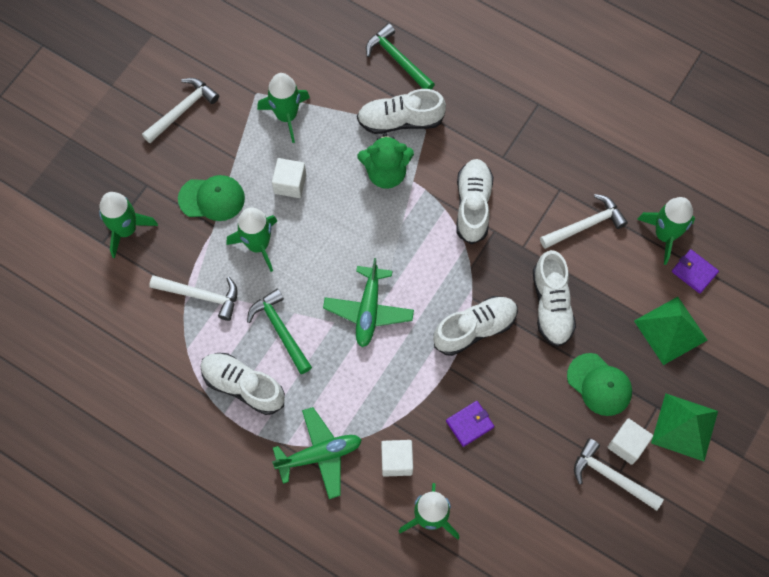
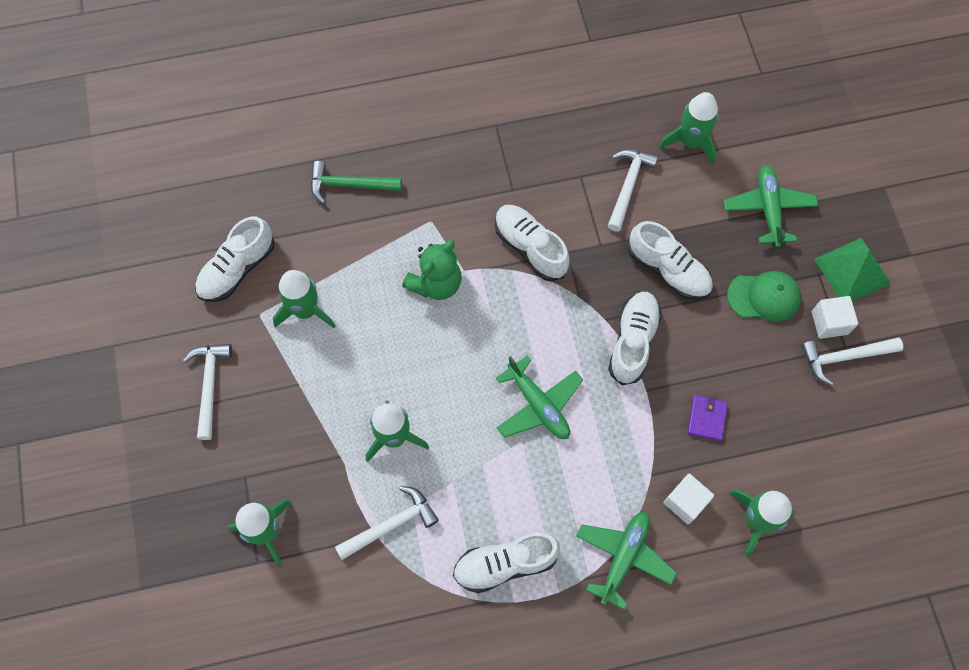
camera: 45 degrees left, 0 degrees up
(212, 199) = (314, 436): green cap -> none
(280, 330) = (486, 489): green hammer -> none
(290, 184) = (367, 363): white cube -> none
(400, 120) = (403, 231): white shoe -> white shoe (237, 269)
(670, 330) = (768, 209): green pyramid -> green plane
(694, 272) = (739, 151): purple wallet -> none

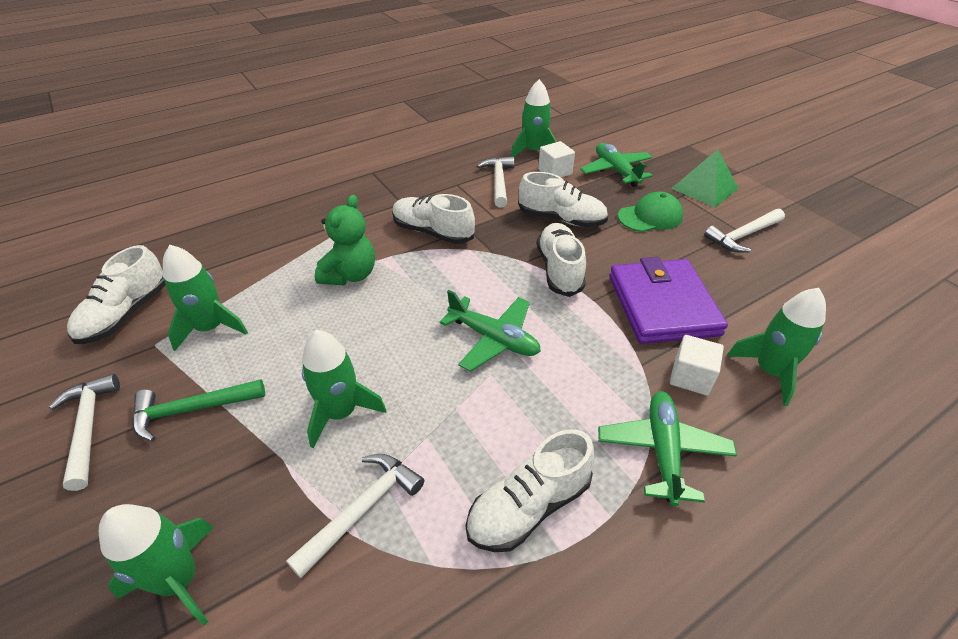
camera: 20 degrees left, 25 degrees down
(350, 185) = (245, 230): green hammer -> green hammer (193, 410)
(707, 418) = (662, 305): purple wallet -> purple wallet, size x2.34
(829, 323) = (713, 219): white cube -> white cube (555, 172)

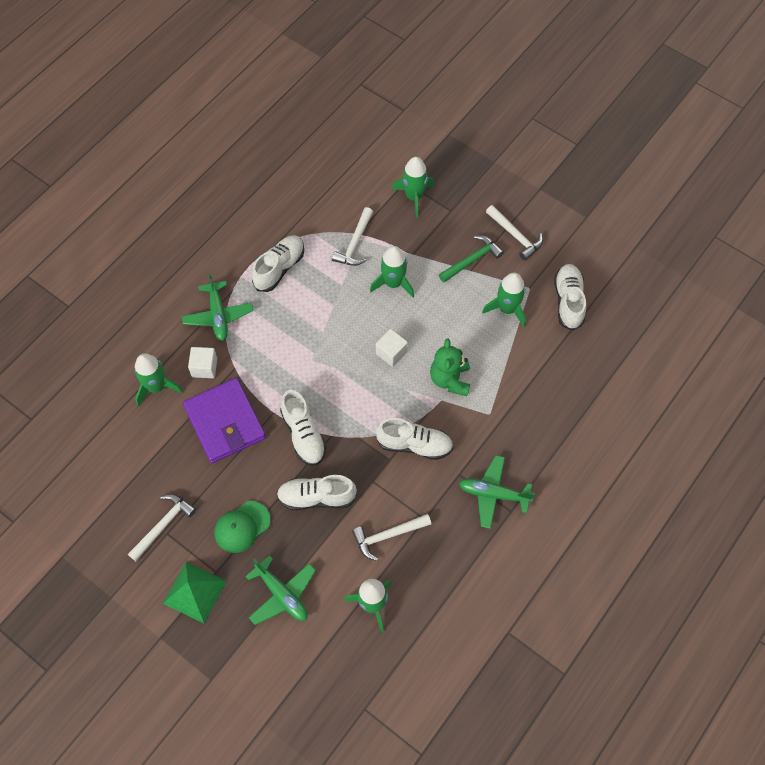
camera: 160 degrees right, 20 degrees up
(493, 339) = (329, 357): green plane -> green plane (493, 494)
(498, 182) = (388, 535): white hammer -> white hammer turned 90 degrees clockwise
(555, 172) = (341, 572): white cube -> white cube (391, 353)

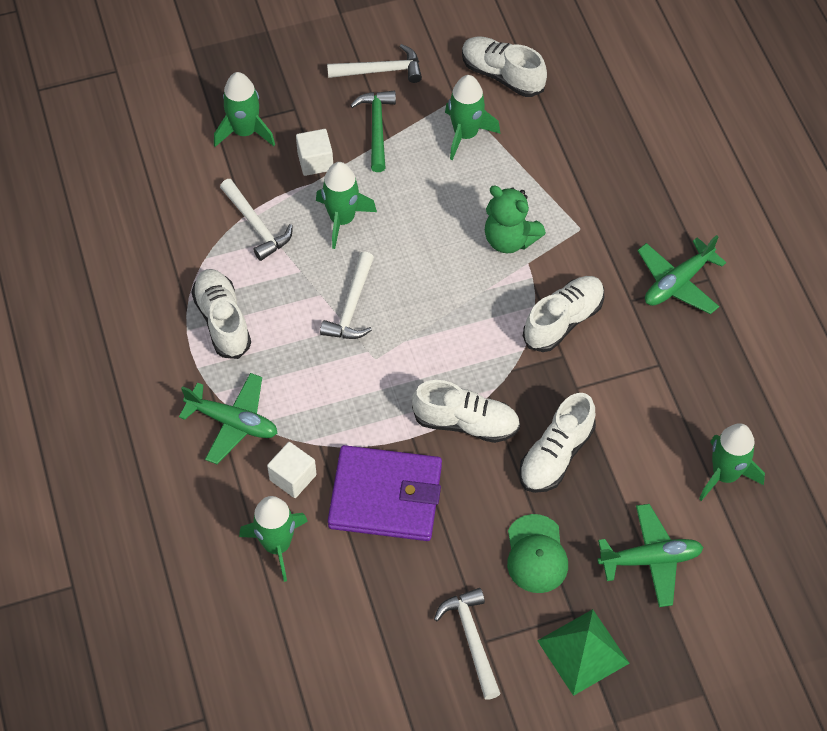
camera: 55 degrees left, 5 degrees down
(388, 535) = (654, 411): white hammer -> white hammer (352, 306)
(391, 353) = (430, 275): white cube -> white cube (315, 161)

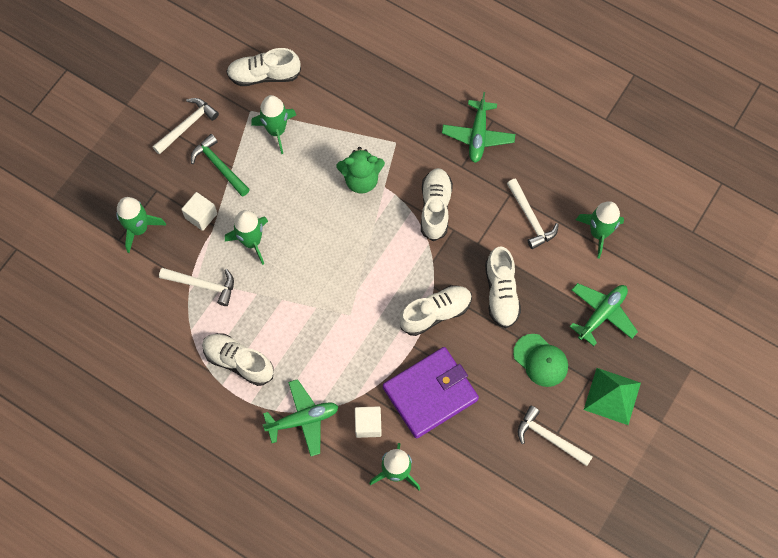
camera: 40 degrees left, 10 degrees up
(352, 306) = (307, 292): white hammer -> white hammer (530, 218)

